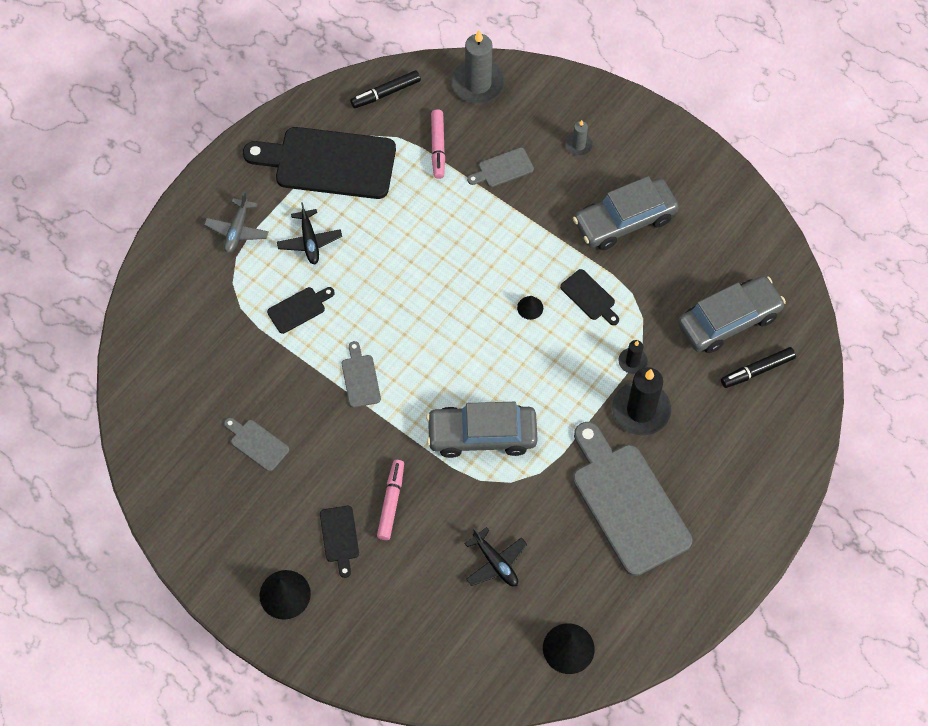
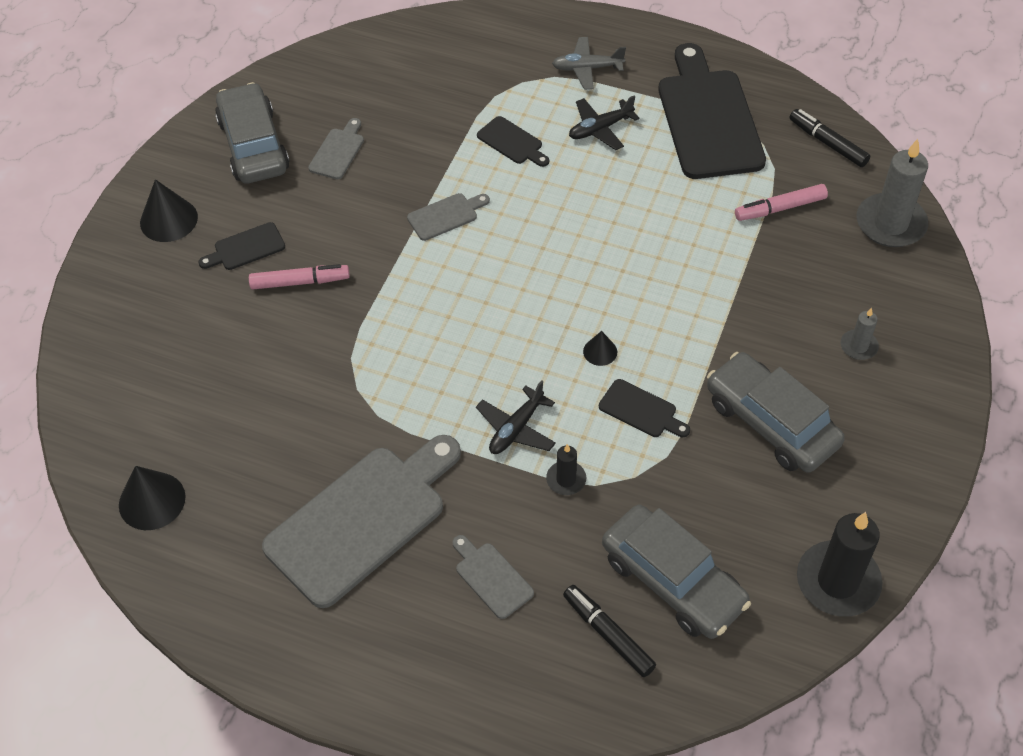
camera: 75 degrees right, 10 degrees down
(482, 435) = (410, 345): grey car -> grey car (254, 145)
(495, 562) = (248, 399): black plane -> black plane (516, 428)
(503, 169) = (783, 277): grey cutting board -> grey cutting board (491, 577)
(589, 297) = (641, 410): black cutting board -> black cutting board turned 90 degrees counterclockwise
(641, 410) = (499, 505): black candle -> black candle (837, 581)

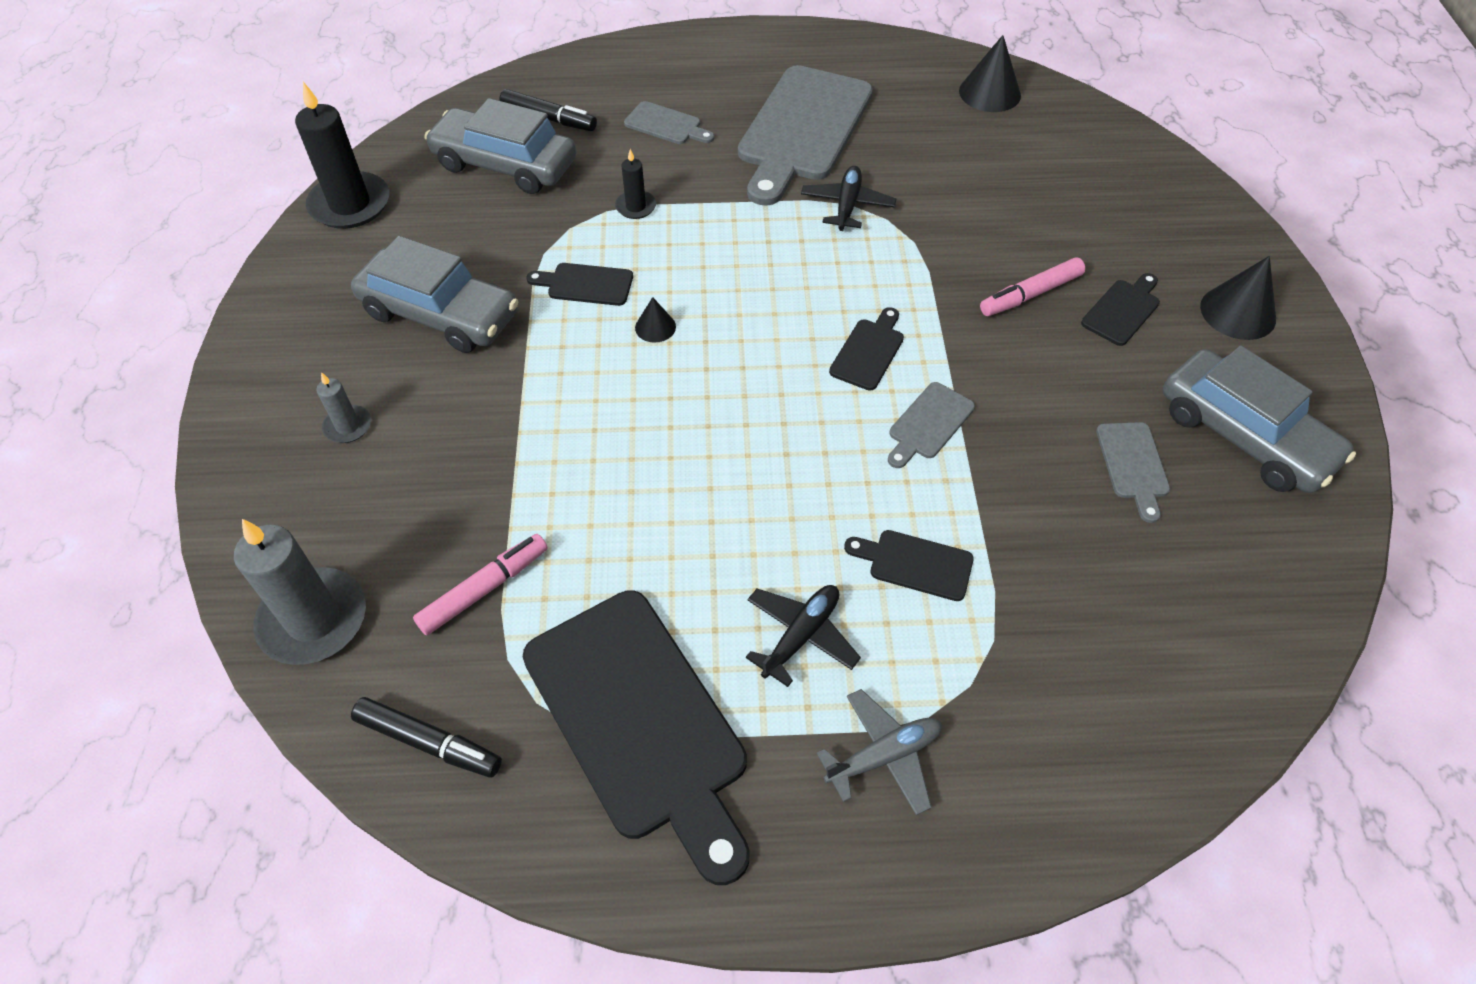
camera: 155 degrees right, 0 degrees up
(451, 278) = (868, 351): none -> black cutting board
(516, 428) = (706, 232): black plane -> black plane (847, 205)

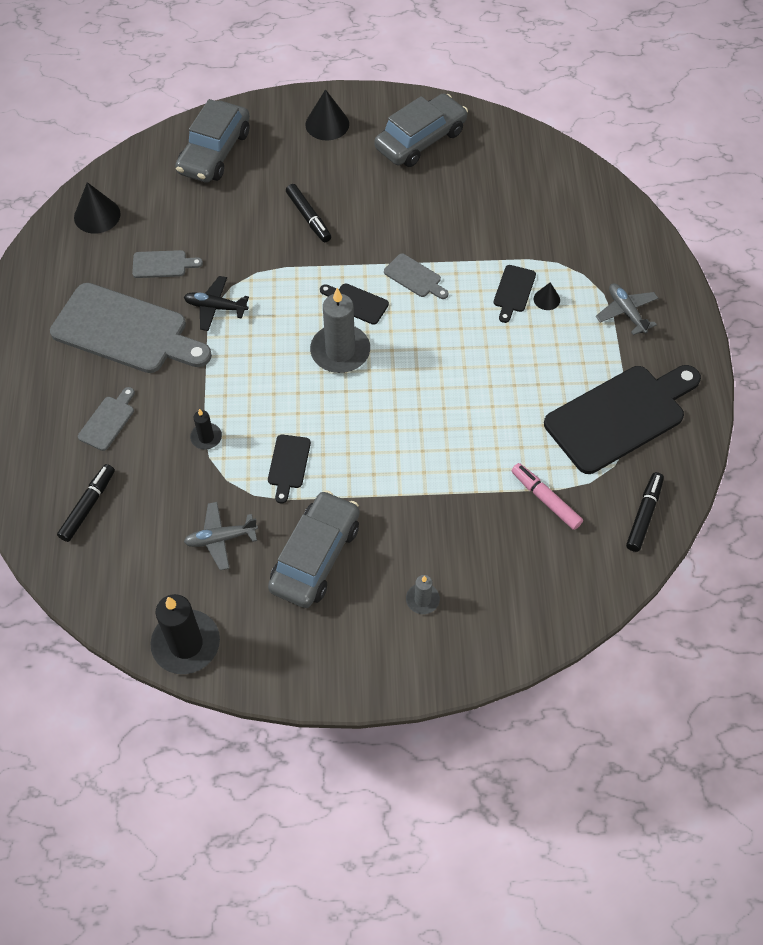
camera: 90 degrees left, 5 degrees up
(313, 620) = (574, 590): grey candle -> grey candle (340, 351)
(485, 226) = (221, 538): none -> grey plane
(505, 164) = (146, 532): grey car -> grey car (214, 152)
(655, 327) = (332, 420): black cone -> black cone (546, 299)
(801, 636) = (562, 344): black plane -> none
(1030, 294) = (308, 217): pink marker -> black marker
(1122, 310) = (323, 175): black cutting board -> none
(1133, 465) = (442, 189): grey cutting board -> grey cutting board (162, 264)

